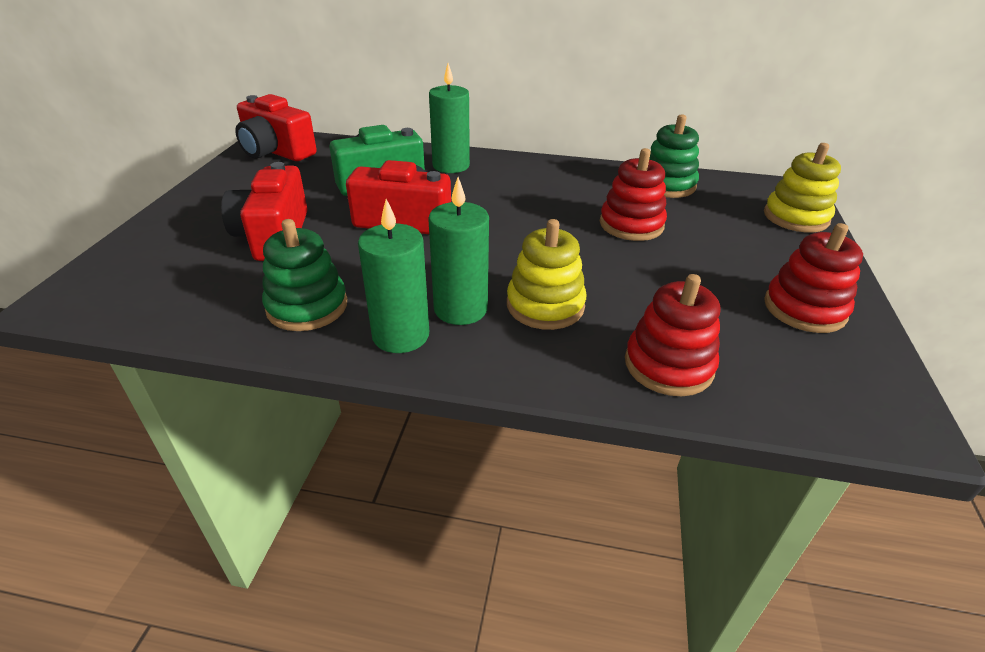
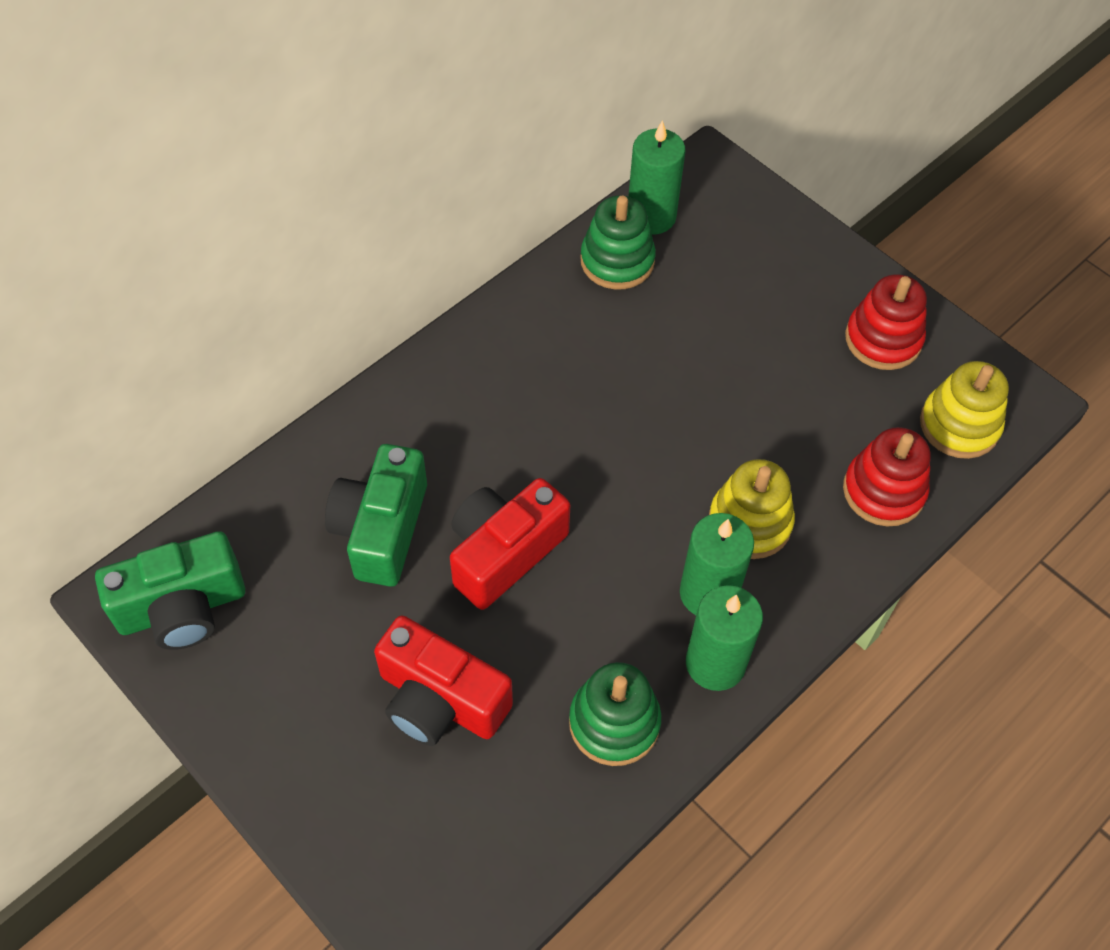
camera: 55 degrees left, 20 degrees up
(276, 151) = (182, 608): red camera -> green camera
(451, 166) = (400, 430): green candle -> green candle (651, 216)
(631, 225) = (670, 355): red stacking toy -> none
(795, 217) = (757, 214): yellow stacking toy -> yellow stacking toy (959, 425)

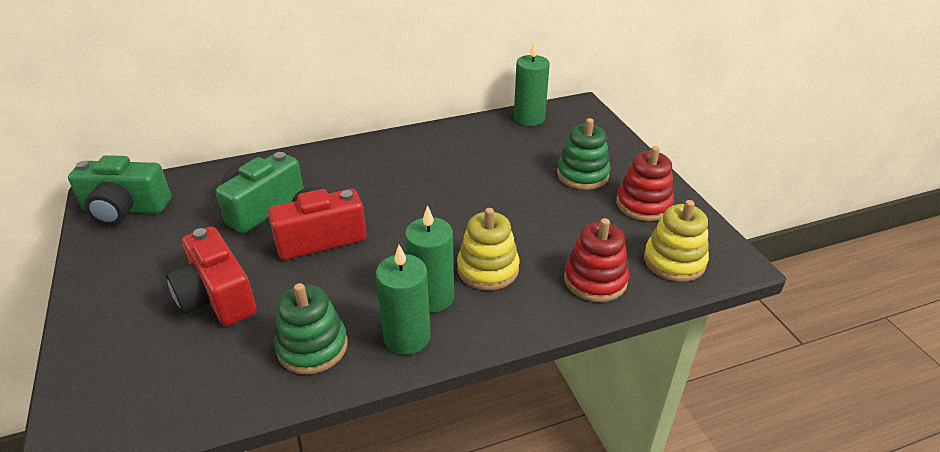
camera: 25 degrees right, 20 degrees down
(617, 261) = (495, 131): green stacking toy -> green stacking toy (582, 175)

